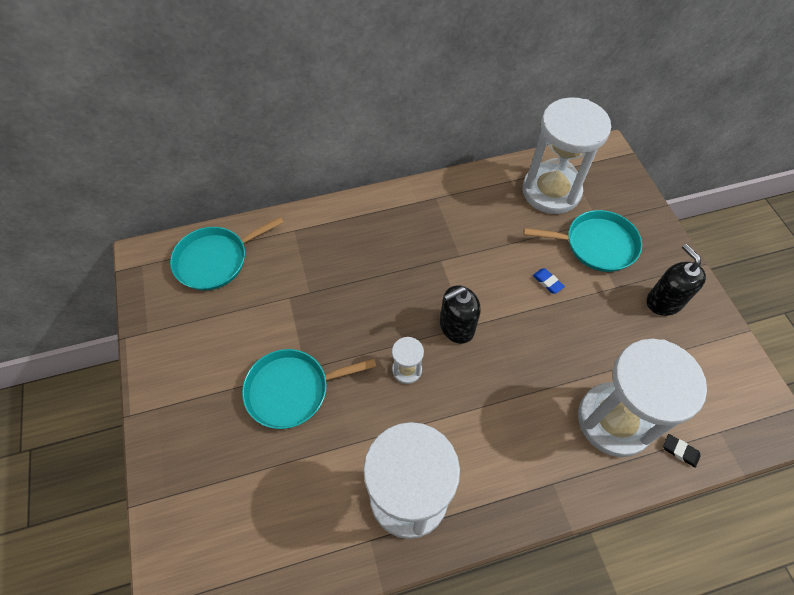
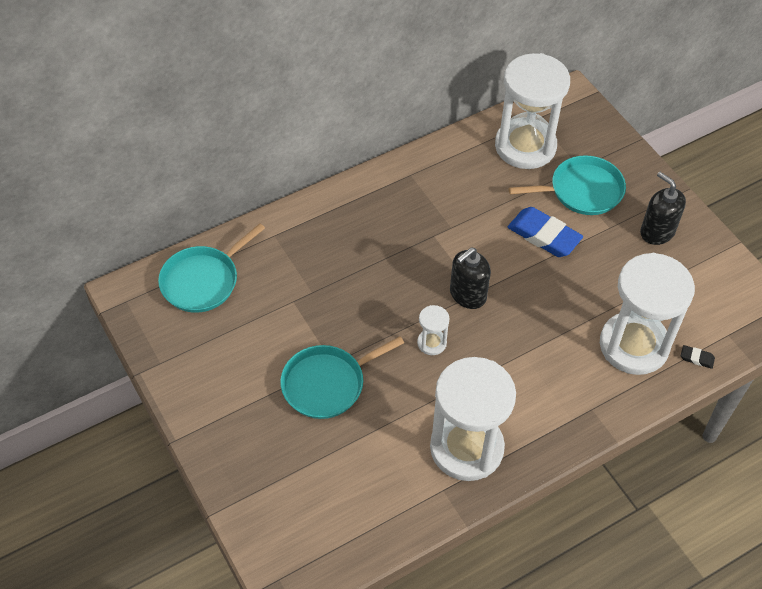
camera: 15 degrees left, 5 degrees down
(547, 282) = (544, 235): blue eraser -> blue eraser, size x2.27

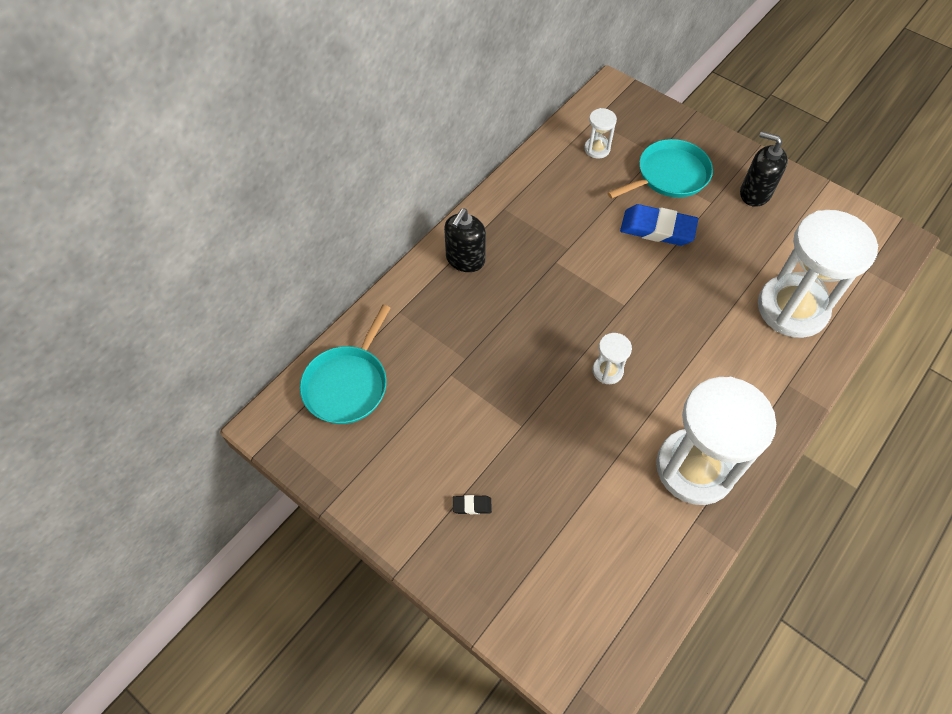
camera: 20 degrees left, 5 degrees up
(327, 384) = (526, 450): turquoise pan -> none
(467, 295) = (617, 310): black soap dispenser -> black soap dispenser (465, 259)
(525, 146) = (597, 149): white hourglass -> white hourglass, size x0.42
(696, 358) = (852, 301): black eraser -> black eraser (472, 505)

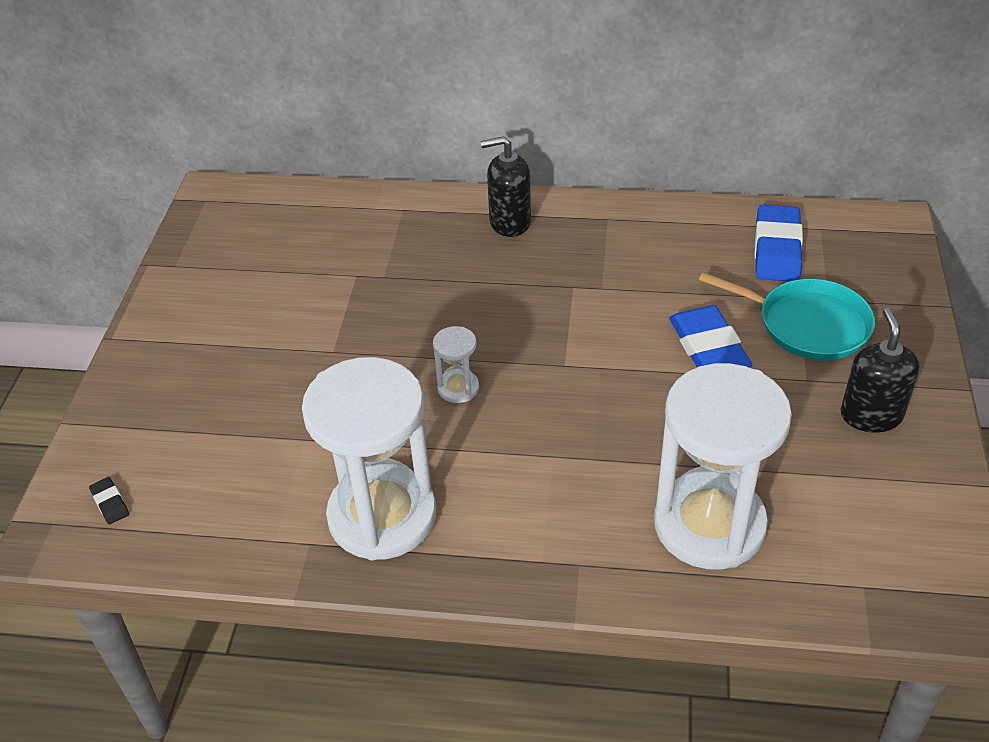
camera: 60 degrees right, 15 degrees down
(348, 384) = (291, 216): turquoise pan -> none
(472, 505) = (213, 356): black eraser -> black eraser (110, 503)
(597, 149) = (777, 249): white hourglass -> blue eraser

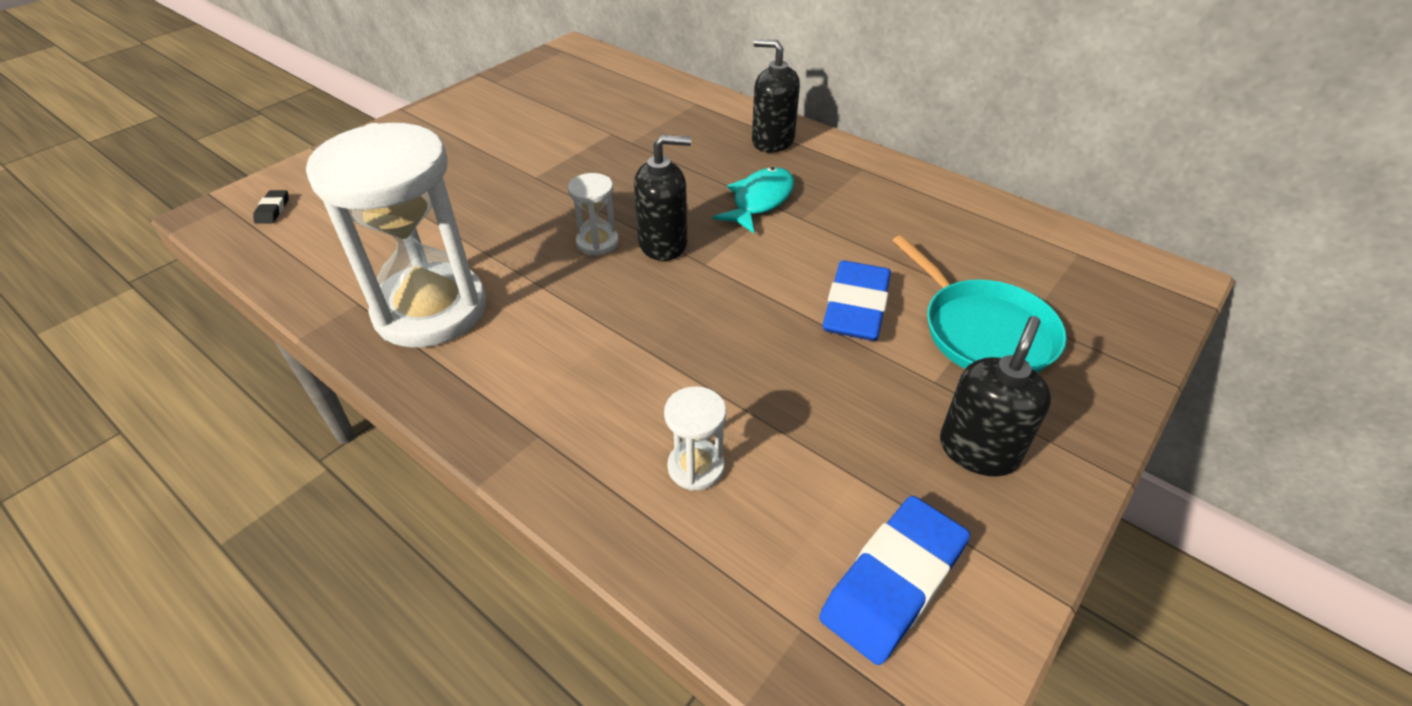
camera: 30 degrees right, 0 degrees up
(514, 363) = (663, 244): none -> black soap dispenser
(554, 287) = (760, 201): none -> turquoise fish
(709, 525) = (696, 467): white hourglass -> white hourglass, size x0.42
(777, 249) = (1011, 253): blue eraser -> blue eraser (893, 582)

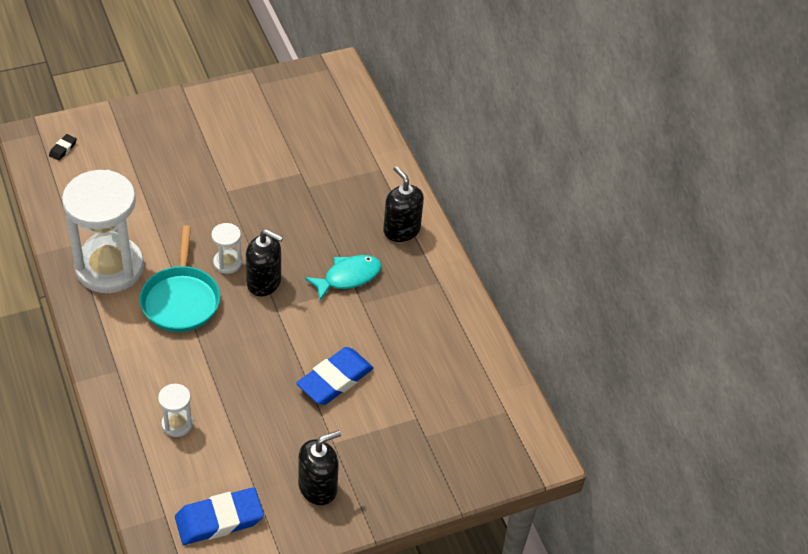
camera: 25 degrees right, 5 degrees up
(983, 331) = (390, 429): turquoise pan -> turquoise pan (181, 299)

